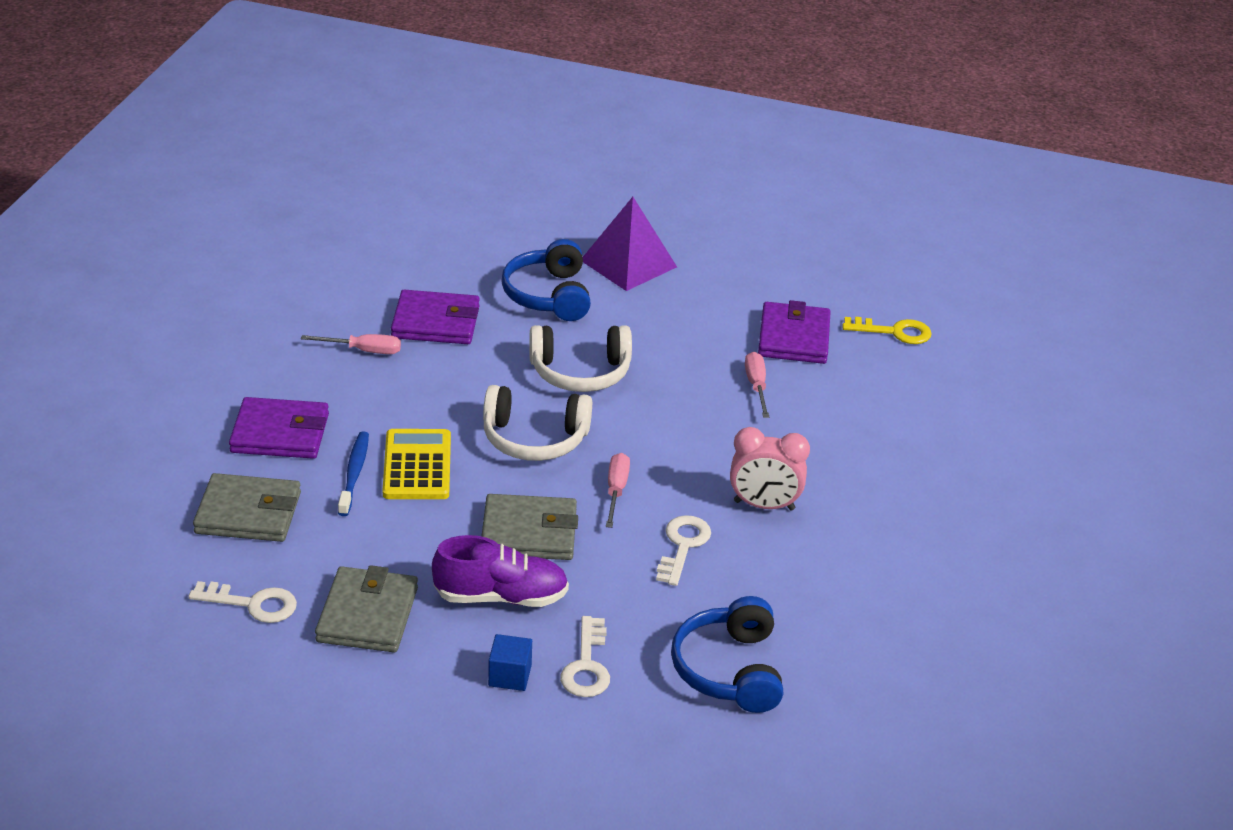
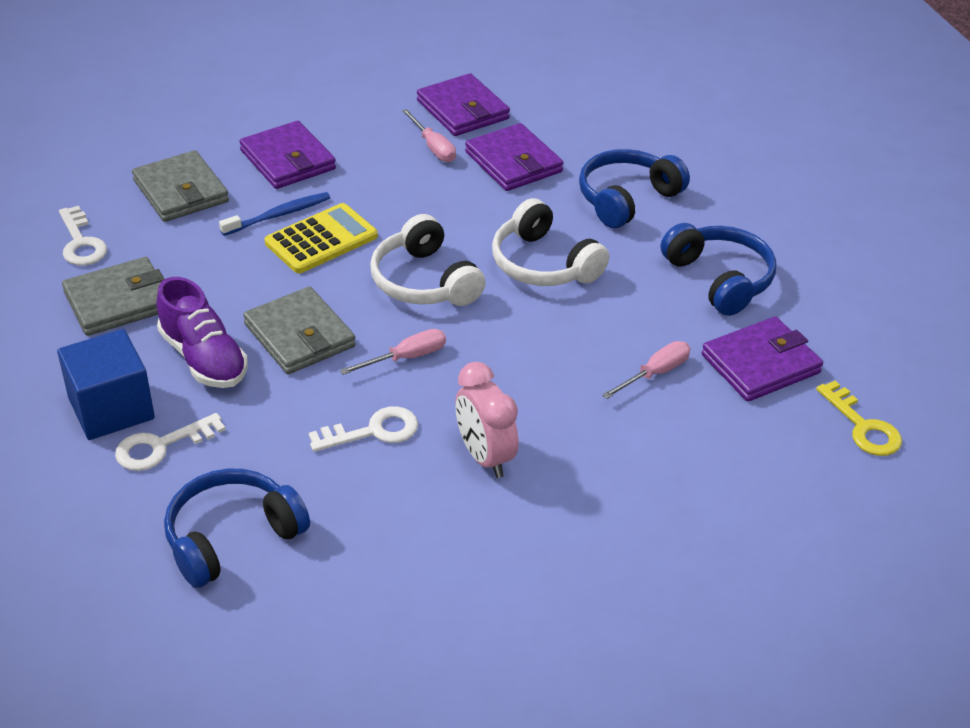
camera: 55 degrees right, 5 degrees up
(331, 311) = (462, 110): none -> purple wallet
(510, 675) = (111, 408): blue cube -> blue cube, size x1.87
(628, 263) = (733, 218): purple pyramid -> none
(688, 306) = (719, 279): none -> blue headphones

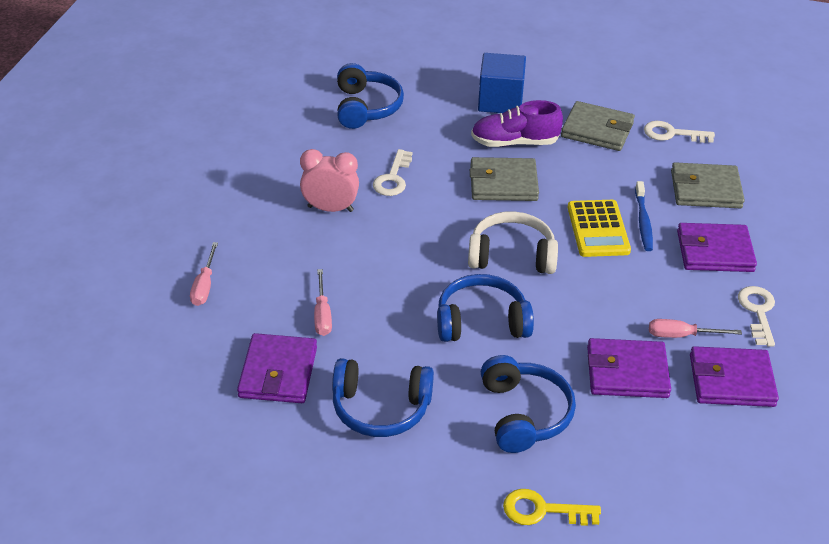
camera: 125 degrees right, 0 degrees up
(118, 301) = (597, 130): grey wallet -> grey wallet turned 75 degrees counterclockwise
(161, 446) = (454, 107): white key -> white key (757, 312)
(406, 358) = (443, 216): pink screwdriver -> pink screwdriver (204, 286)
(544, 264) = (481, 322): white headphones -> blue headphones
(863, 426) = (174, 385): yellow key -> yellow key (542, 510)

